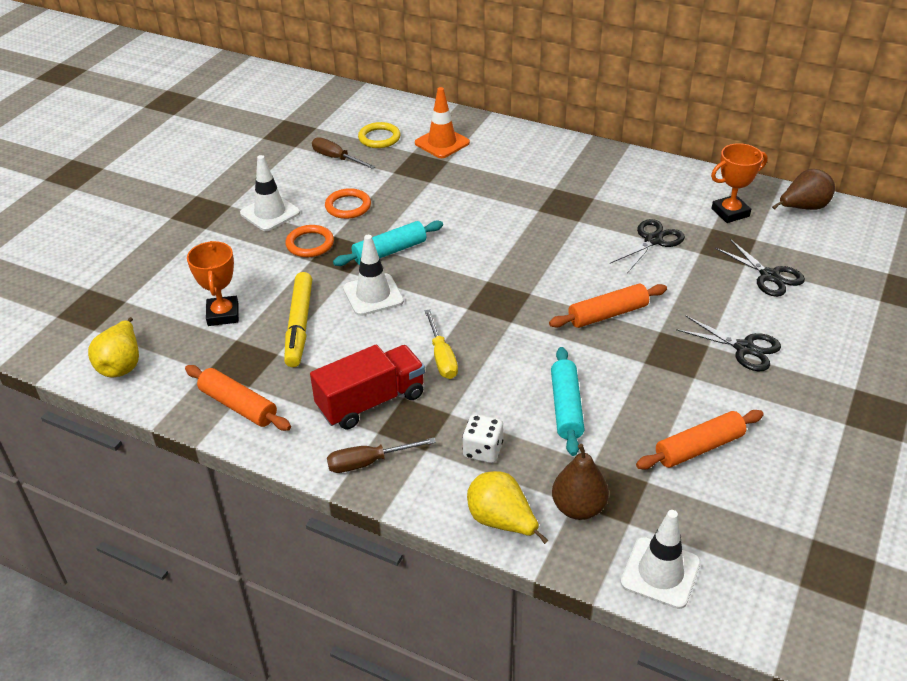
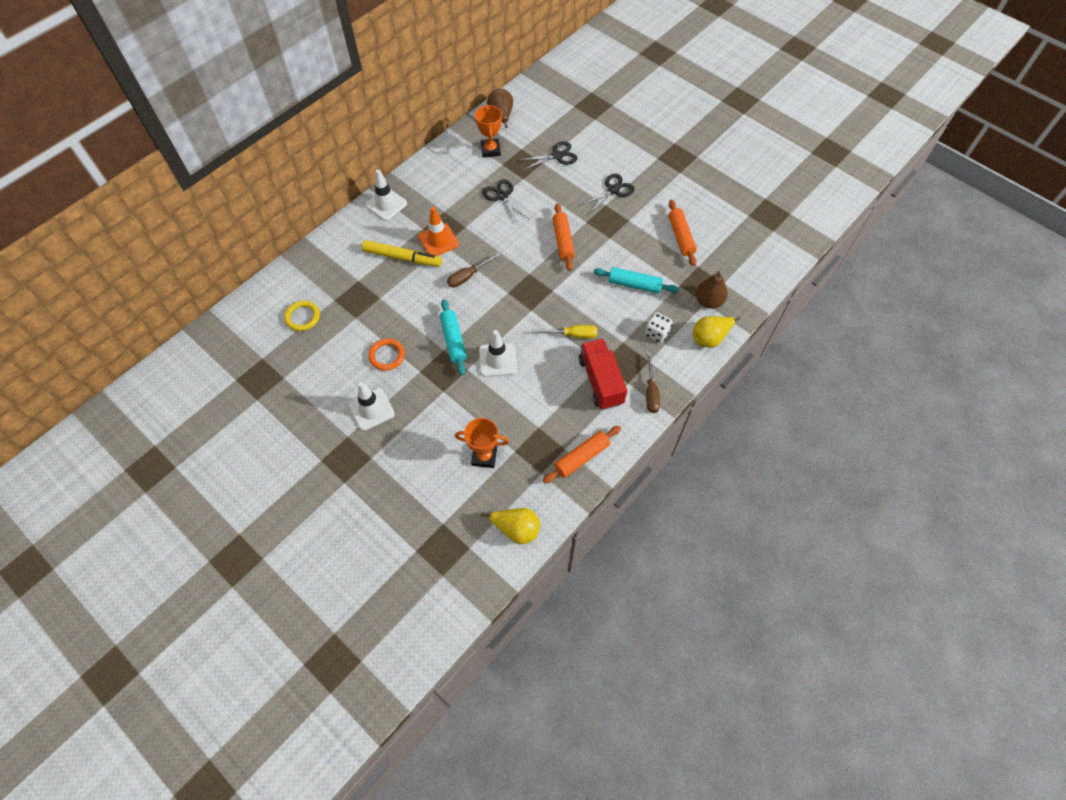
camera: 75 degrees left, 20 degrees up
(299, 325) = (513, 409): yellow marker -> yellow marker (402, 258)
(310, 244) = (423, 388): orange ring -> none
(336, 158) = (317, 351): brown screwdriver -> brown screwdriver (468, 276)
(442, 143) = (332, 278): orange traffic cone -> orange traffic cone (438, 240)
(660, 573) = (756, 281): white traffic cone -> white traffic cone (386, 204)

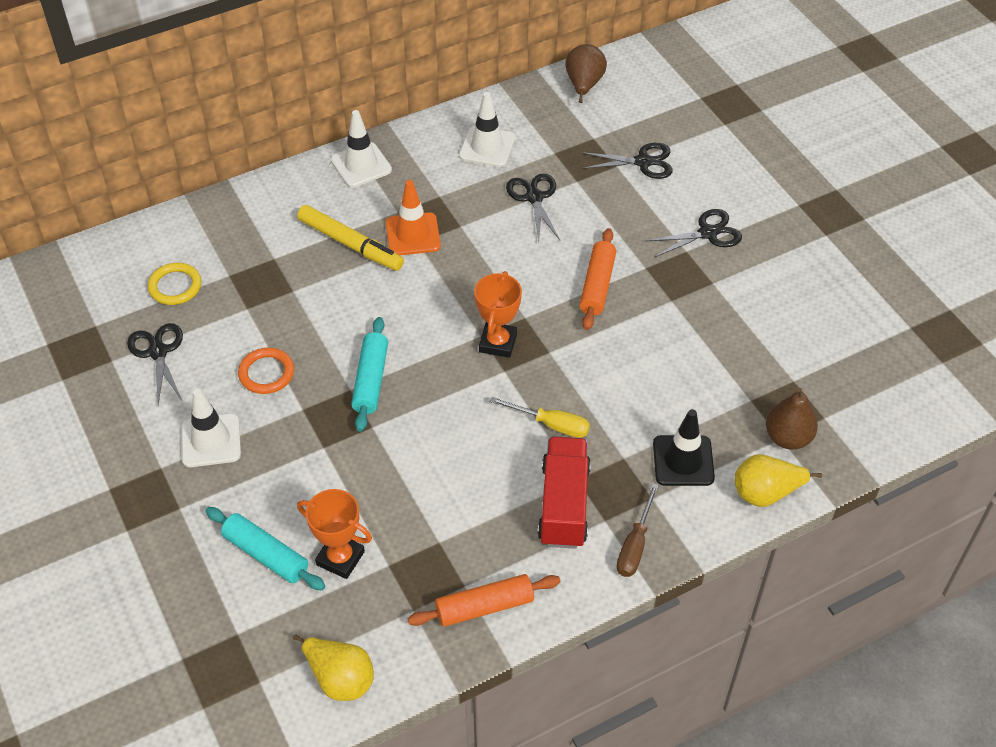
camera: 20 degrees right, 10 degrees down
(311, 363) = (158, 352): none -> black scissors
(468, 276) = (433, 296): brown screwdriver -> none
(490, 150) = (546, 129): orange trophy -> orange trophy (498, 343)
(497, 360) = (422, 427): white traffic cone -> white traffic cone (487, 147)
(635, 284) = (680, 379): turquoise rolling pin -> turquoise rolling pin (266, 554)
(657, 333) = (683, 461): white dice -> black traffic cone
(681, 237) = (785, 329): orange rolling pin -> none

